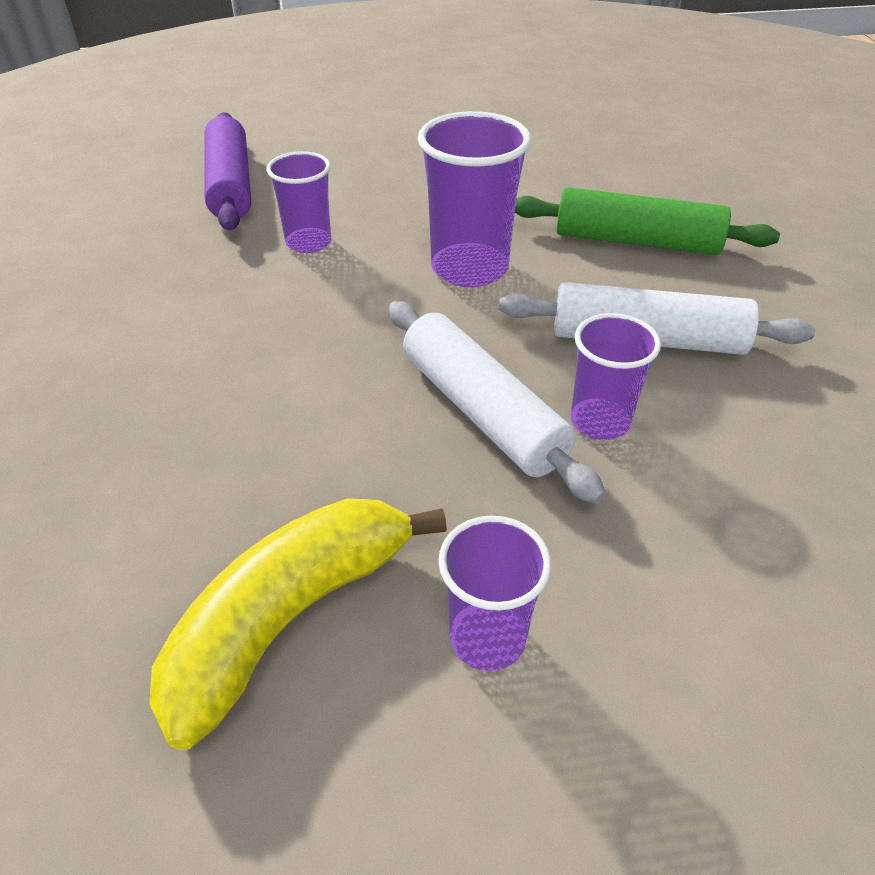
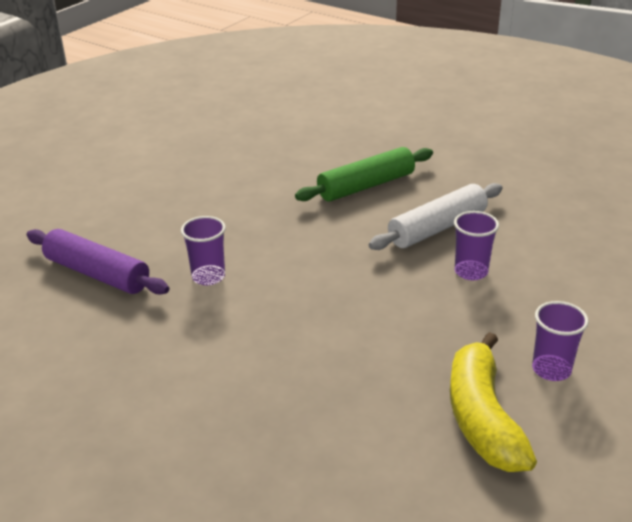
camera: 45 degrees left, 10 degrees down
(469, 268) = (314, 241): purple cup -> none
(482, 411) = (423, 298): white rolling pin -> none

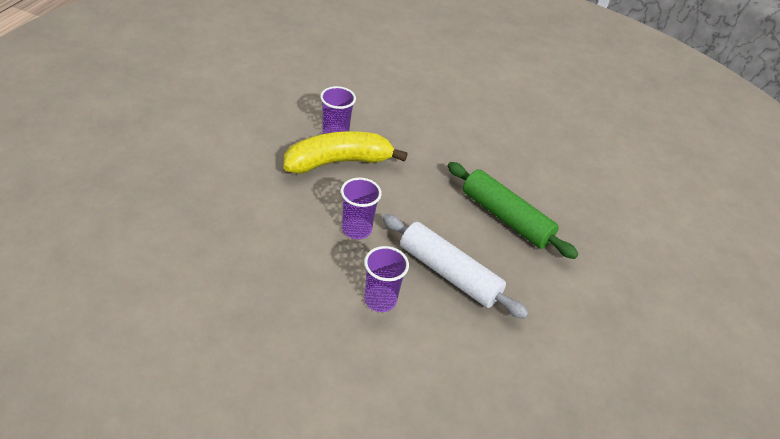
camera: 70 degrees right, 10 degrees up
(97, 274) = (327, 82): purple rolling pin -> none
(482, 417) = (175, 306): yellow banana -> yellow banana (338, 162)
(551, 369) = (239, 359): purple cup -> purple cup (356, 229)

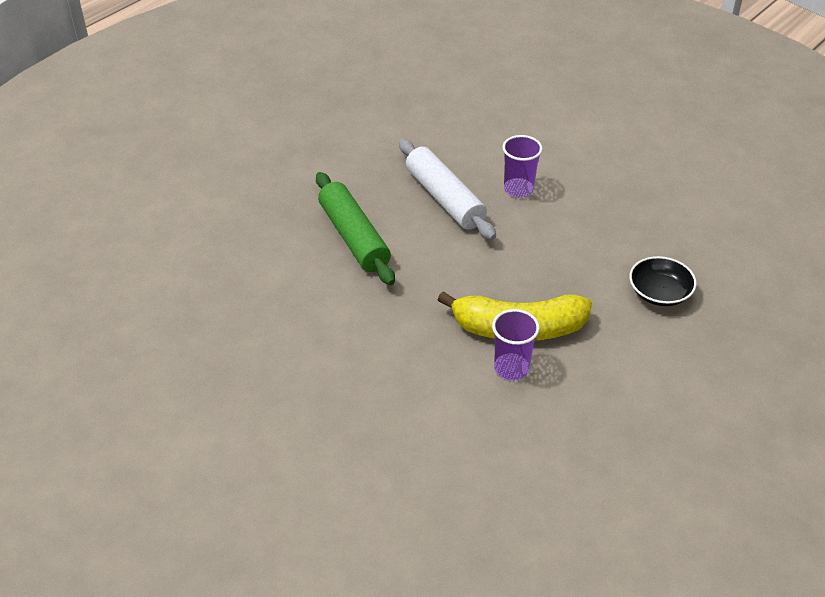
camera: 155 degrees left, 0 degrees up
(223, 208) = (659, 292): none -> black bowl
(356, 229) = (521, 250): purple cup -> none

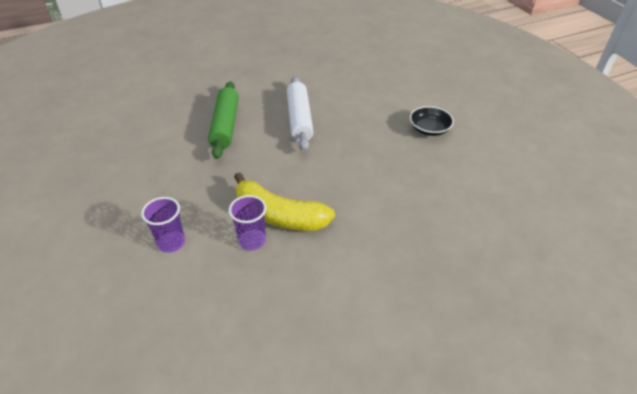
camera: 25 degrees right, 0 degrees up
(518, 189) = (351, 127): purple cup -> purple cup (171, 242)
(659, 292) = (399, 225): black bowl -> black bowl (429, 129)

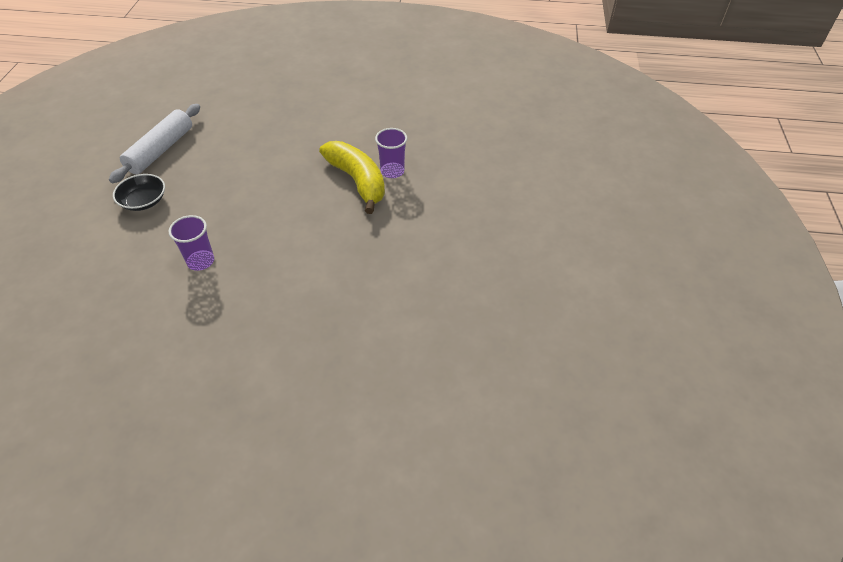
camera: 150 degrees left, 5 degrees up
(171, 242) = (455, 195): purple cup -> purple cup (201, 261)
(225, 125) = (333, 302): green rolling pin -> none
(299, 119) = (248, 272): white rolling pin -> white rolling pin (161, 150)

